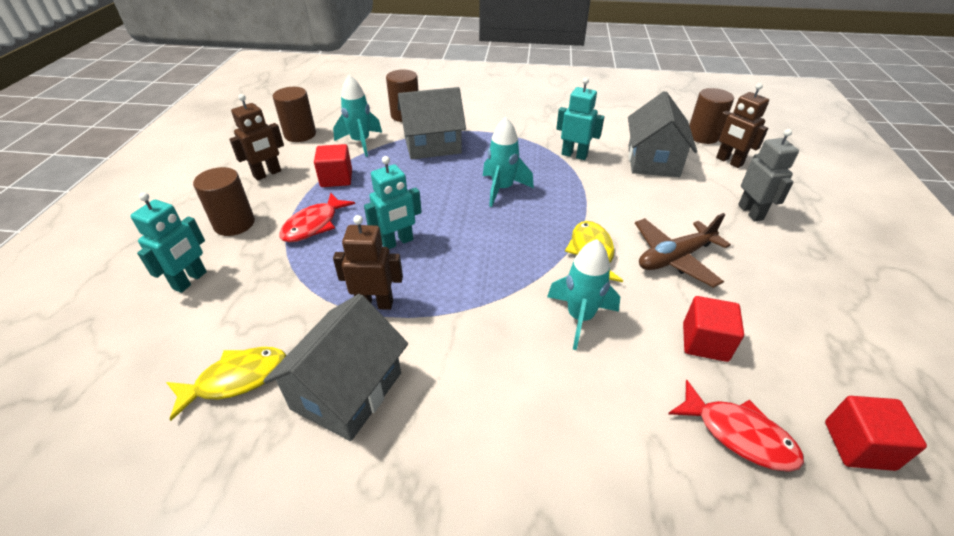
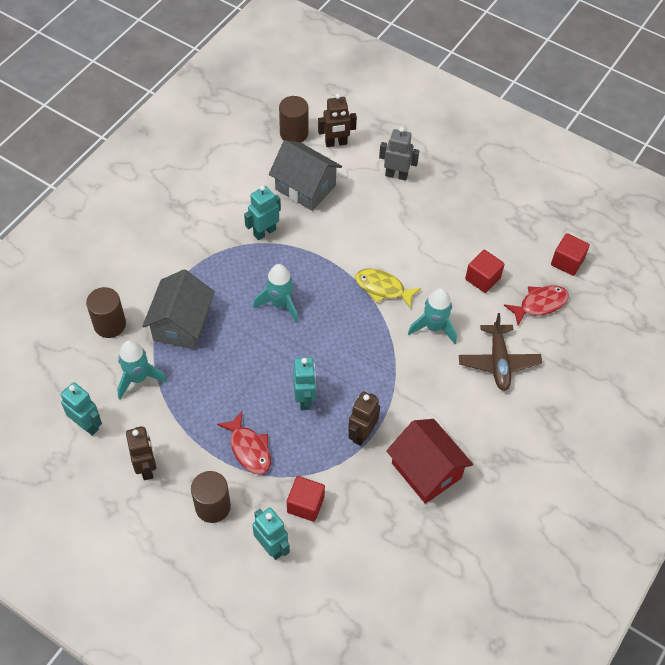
camera: 65 degrees left, 15 degrees up
(236, 379) = (387, 529): yellow fish -> none
(300, 134) = (87, 425): brown cylinder -> turquoise robot
(336, 178) = (189, 415): red cube -> red cube (305, 504)
(347, 391) = (426, 470): grey house -> red house
(674, 258) = (413, 247): brown plane -> brown plane (498, 362)

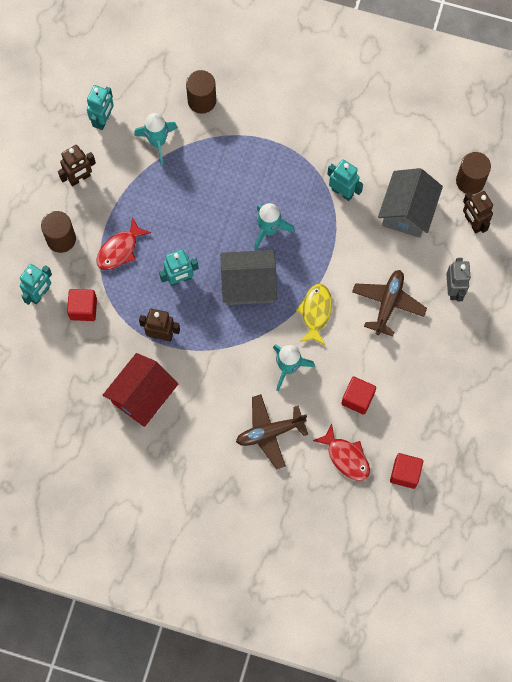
camera: 75 degrees right, 15 degrees up
(181, 324) = (221, 156): grey house -> grey house (248, 284)
(393, 228) = (388, 304): none -> brown plane

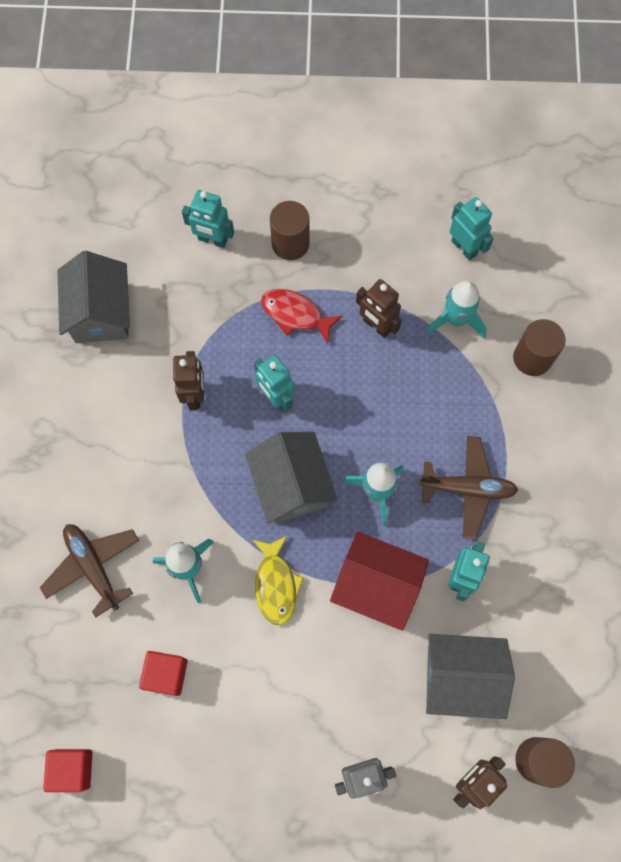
camera: 75 degrees right, 0 degrees up
(75, 388) = (100, 313): none -> grey house
(79, 178) = (377, 242): brown robot -> brown robot (376, 326)
(83, 309) = (206, 294): red cube -> none
(103, 120) = (464, 247): turquoise robot -> turquoise robot turned 135 degrees counterclockwise
(142, 396) = (108, 394): red house -> red house (377, 585)
(315, 312) = (276, 585): yellow fish -> yellow fish turned 90 degrees clockwise
(346, 457) = (80, 679): red fish -> none
(388, 304) = (314, 683): brown plane -> brown plane (467, 489)

